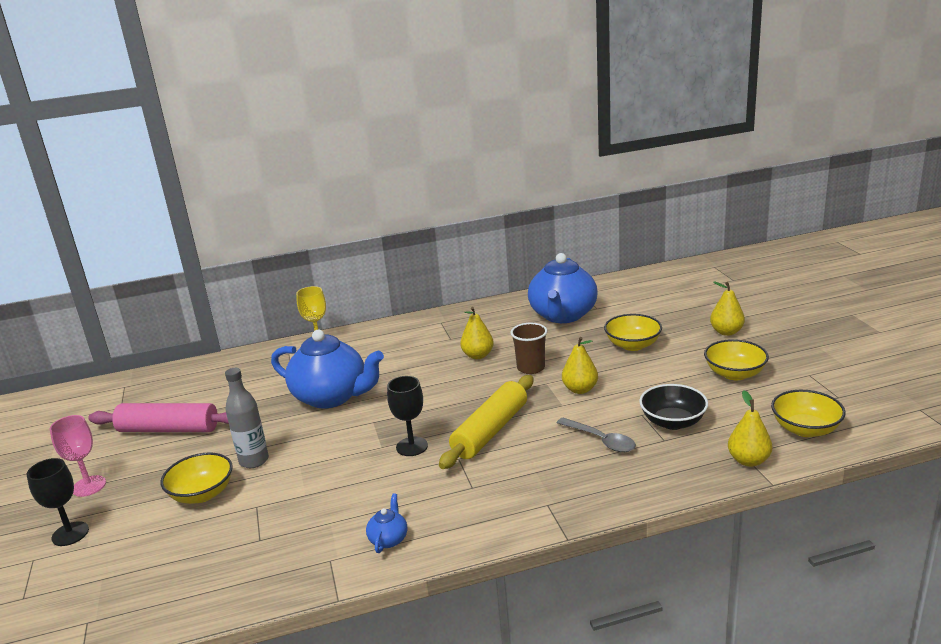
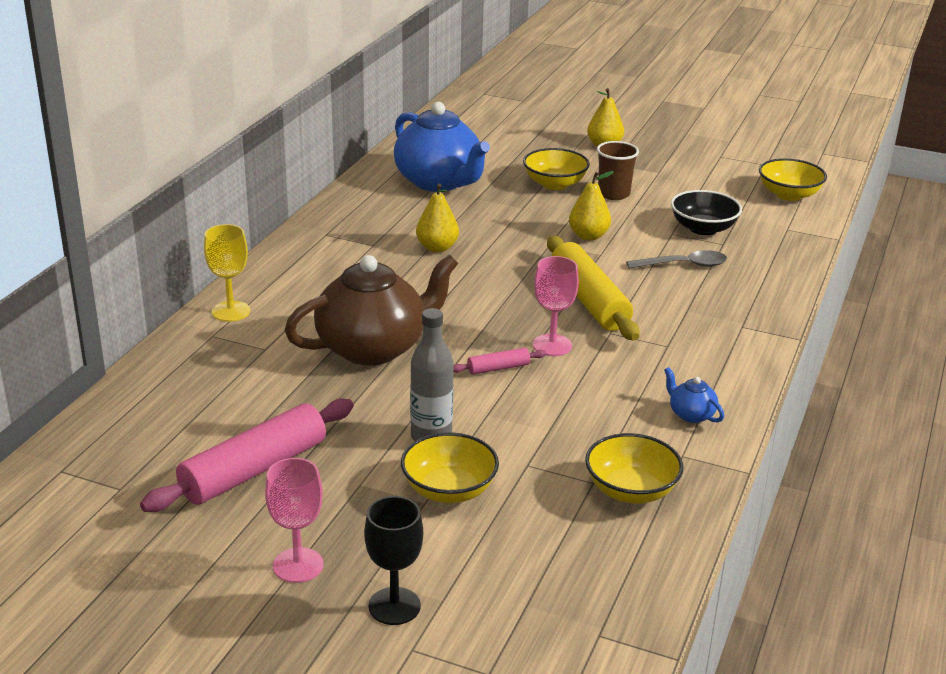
camera: 55 degrees left, 5 degrees up
(331, 397) = (373, 348): blue teapot -> brown teapot
(358, 443) = (498, 368): none -> pink rolling pin
(412, 446) = (552, 345): black goblet -> pink goblet
(531, 368) = (510, 237): brown cup -> brown cup (613, 194)
(734, 374) = (673, 176): yellow bowl -> yellow bowl (631, 490)
(748, 460) = (798, 231): yellow pear -> none

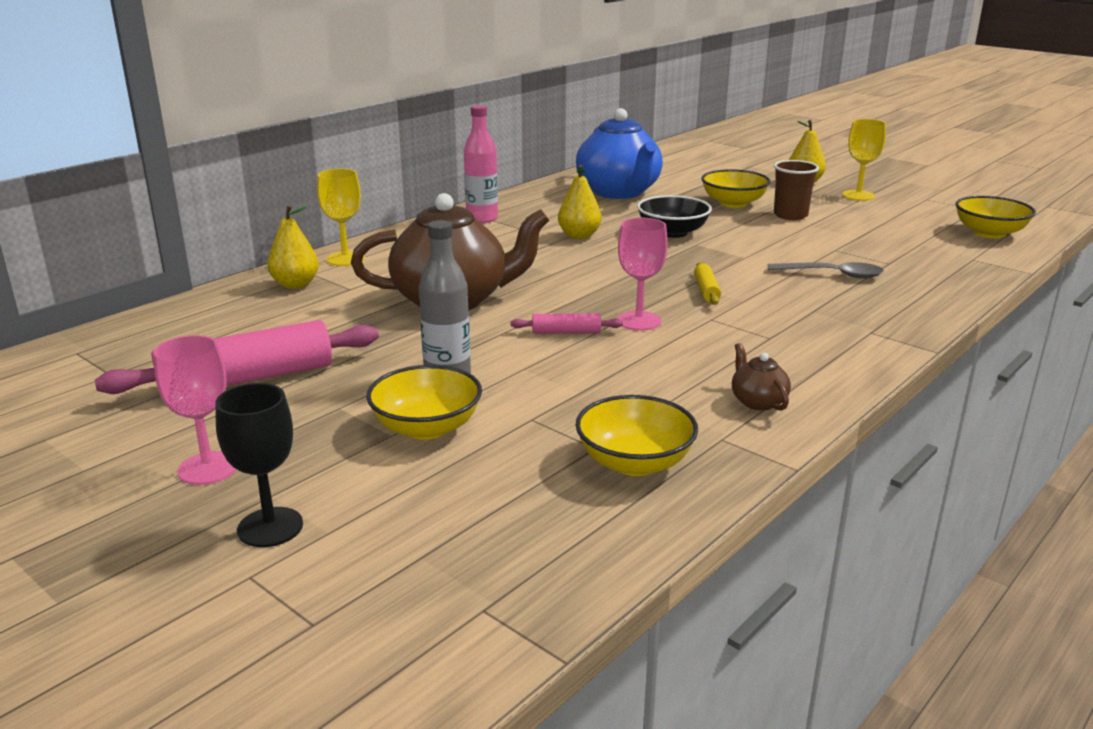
camera: 20 degrees right, 5 degrees down
(328, 237) = (482, 219): none -> pink bottle
(588, 236) = (741, 243): yellow pear -> yellow pear (295, 285)
(589, 300) = (706, 290): yellow rolling pin -> yellow rolling pin, size x0.45
(660, 159) = (858, 195): none -> yellow goblet
(691, 414) = (757, 402): blue teapot -> brown teapot
(703, 228) = (873, 249): black bowl -> black bowl (672, 232)

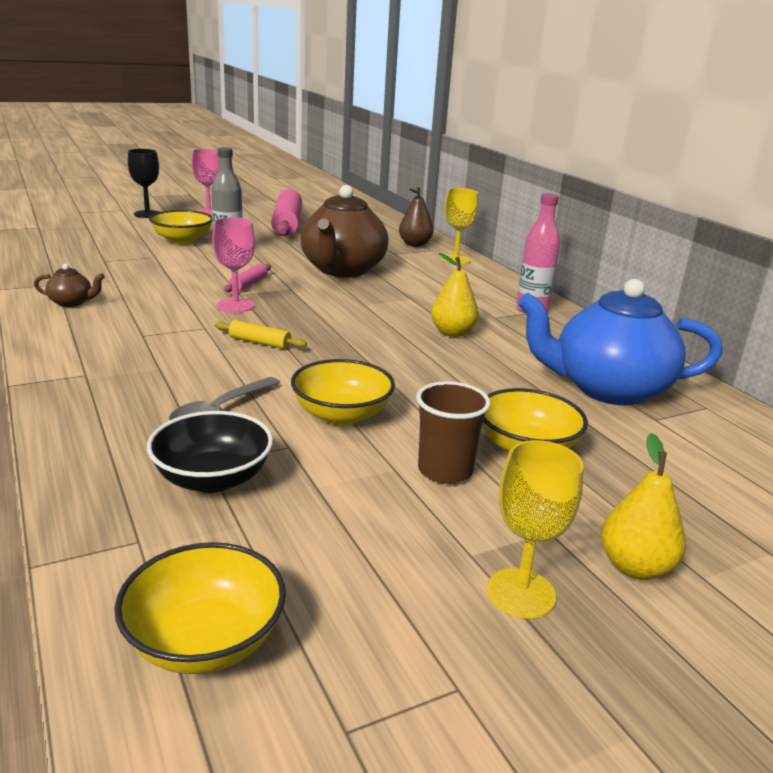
camera: 110 degrees right, 0 degrees up
(295, 285) = (415, 244): yellow pear -> brown pear
(634, 462) = (75, 263): yellow bowl -> yellow bowl (341, 415)
(672, 232) = (430, 374): black bowl -> black bowl (213, 478)

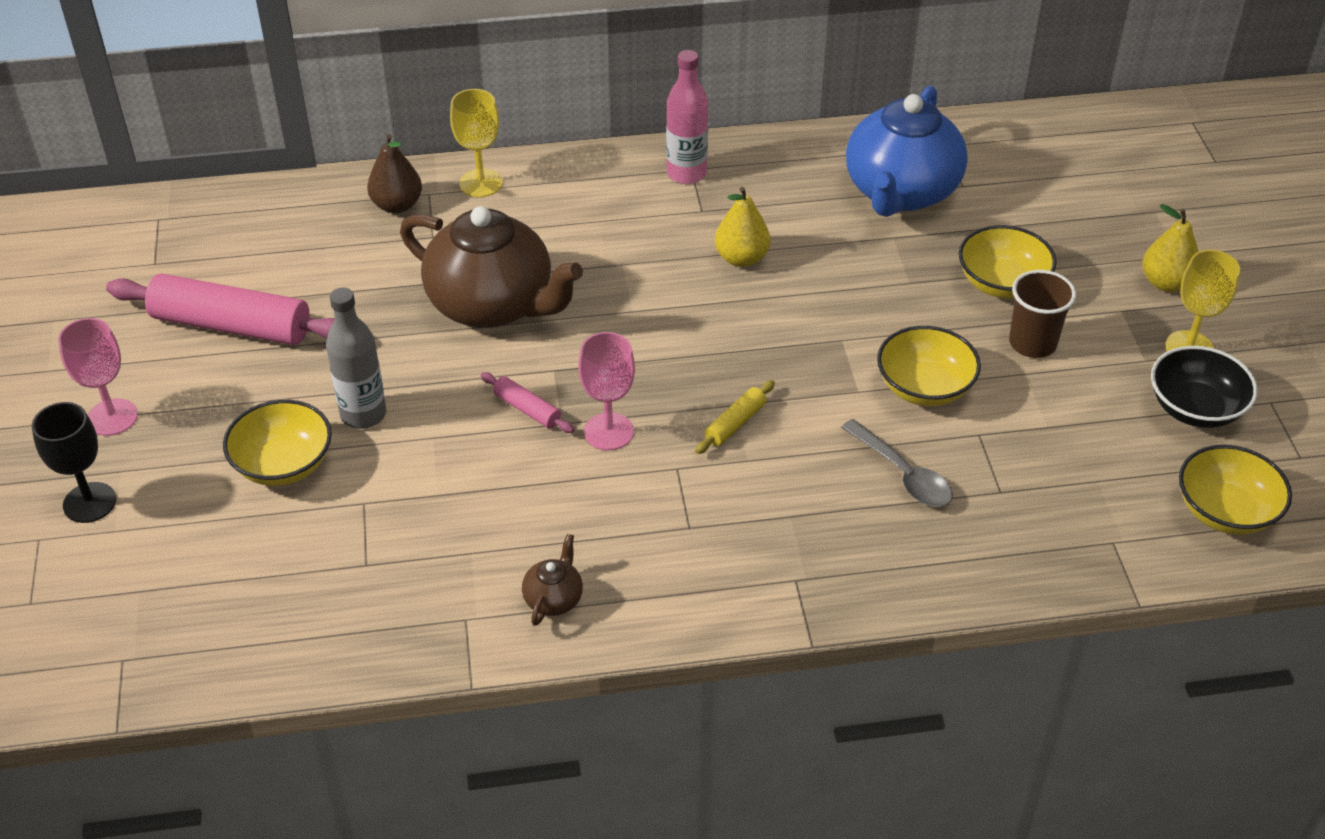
camera: 70 degrees left, 20 degrees up
(213, 478) = (1028, 490): black bowl -> black bowl (1195, 408)

